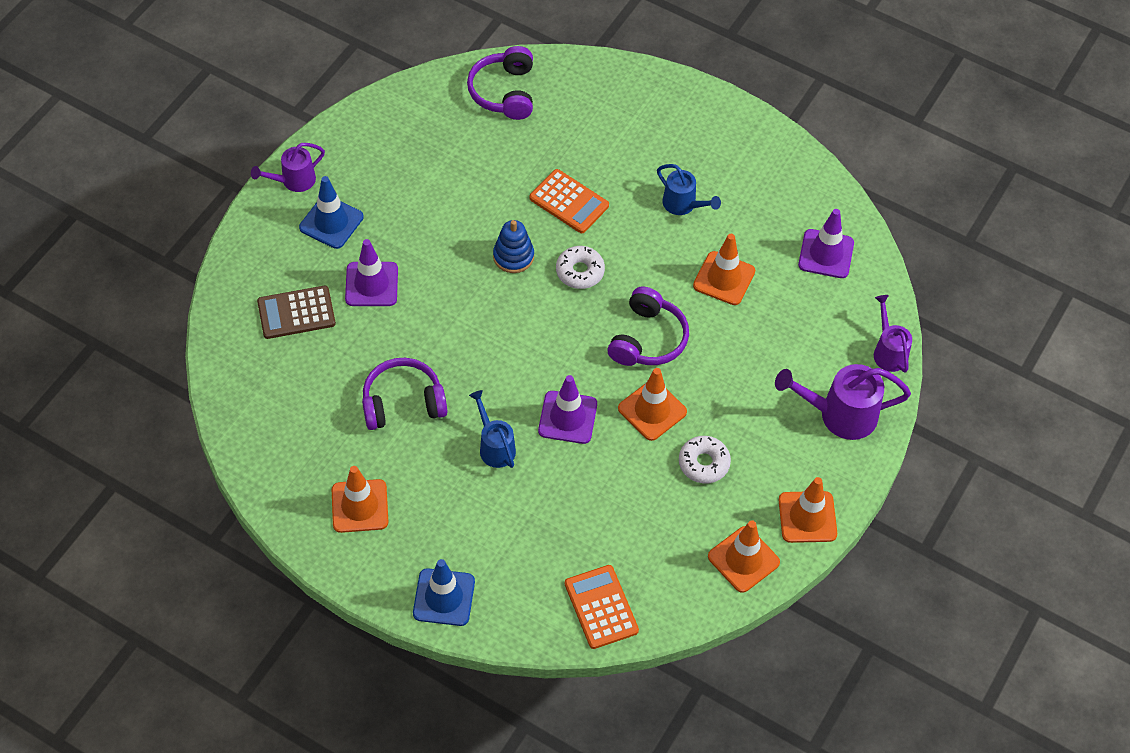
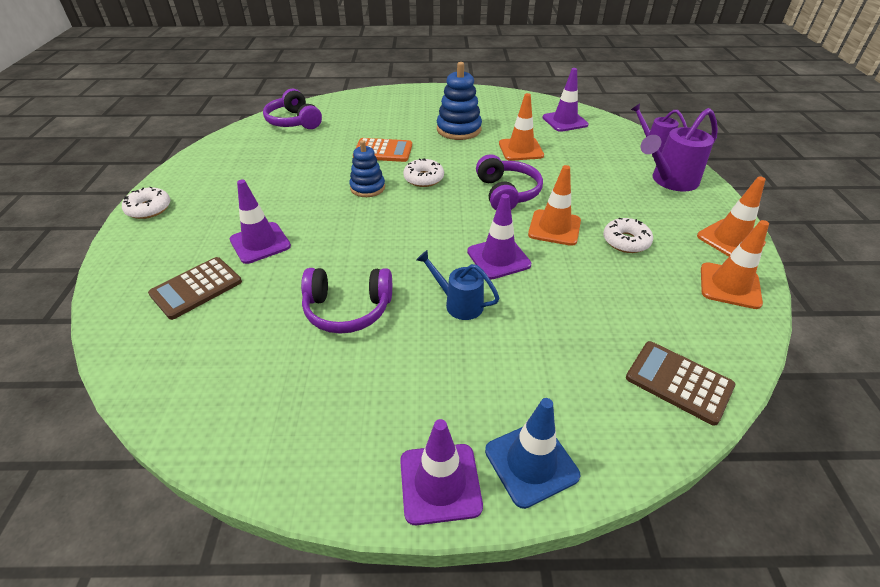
camera: 30 degrees left, 15 degrees down
(293, 181) = (149, 209): purple watering can -> white donut
(331, 222) = (198, 220): blue traffic cone -> none
(360, 506) = (367, 419): orange traffic cone -> none
(377, 575) = (440, 483): none -> purple traffic cone
(403, 402) = (348, 309): purple headphones -> purple headphones turned 135 degrees counterclockwise
(601, 607) = (678, 382): orange calculator -> brown calculator
(683, 205) = (458, 129): blue watering can -> blue stacking toy

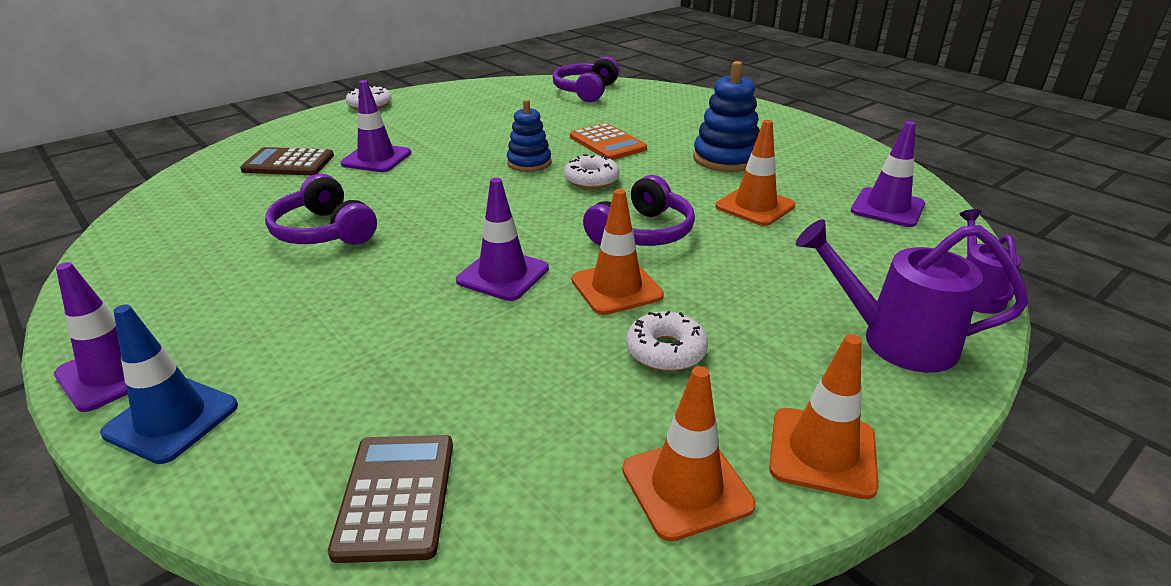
camera: 50 degrees right, 10 degrees down
(459, 303) = (393, 282): blue watering can -> none

